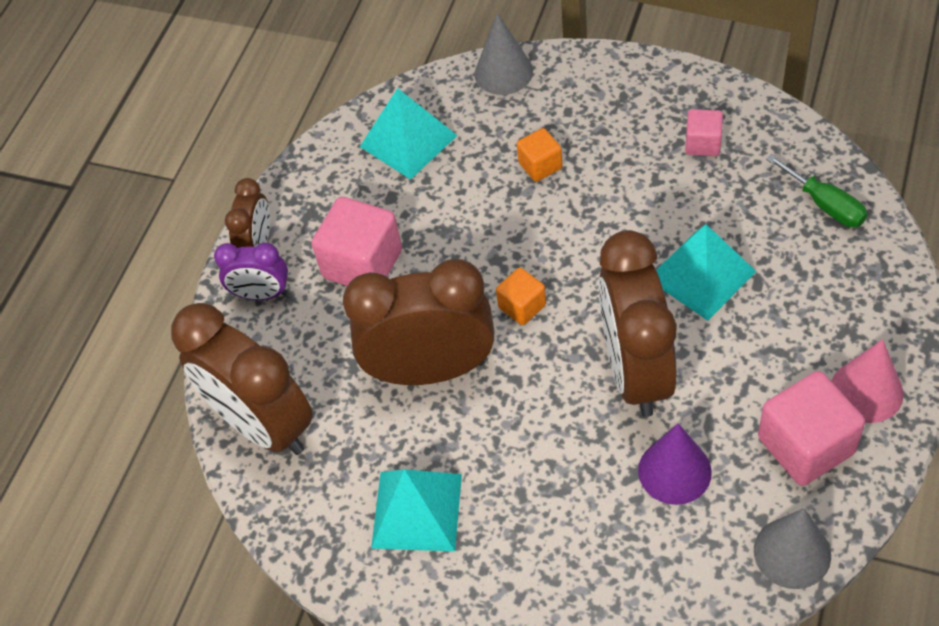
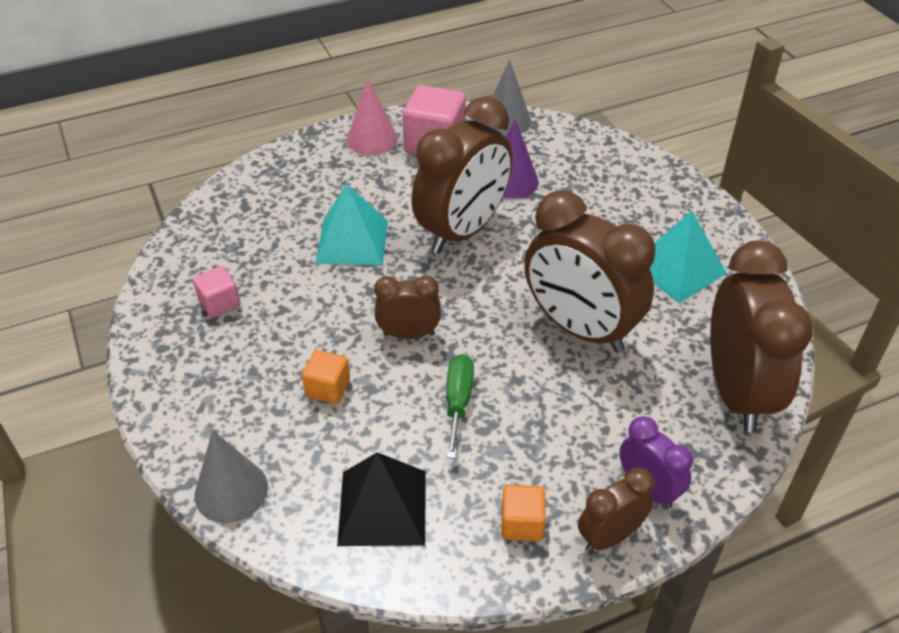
camera: 140 degrees left, 10 degrees down
(363, 264) = (543, 438): pink cube -> none
(408, 141) = (382, 507): turquoise pyramid -> black pyramid
(522, 306) = (474, 314): orange cube -> orange cube (522, 523)
(545, 247) = (408, 334): none -> brown clock
(825, 205) = (232, 215): green screwdriver -> green screwdriver (458, 402)

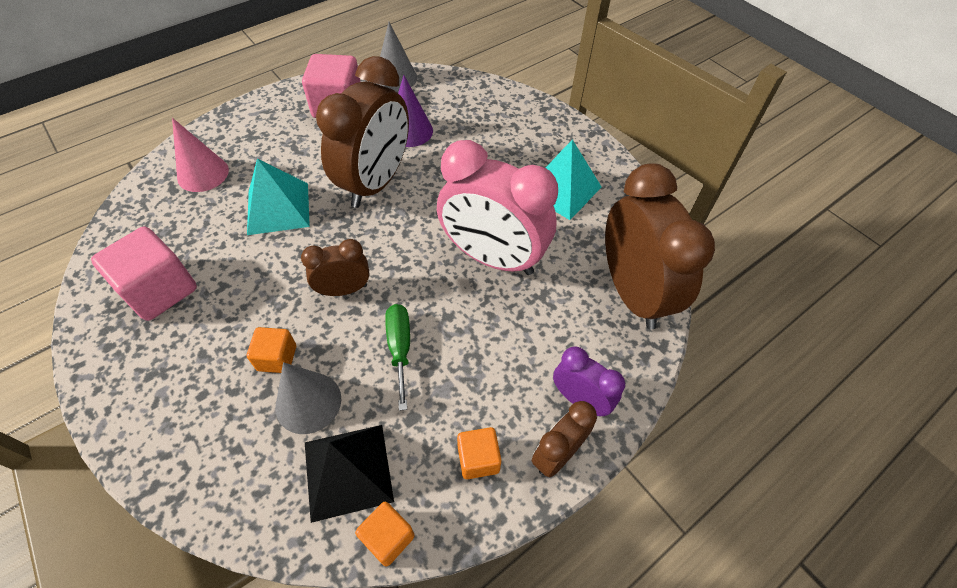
camera: 15 degrees left, 10 degrees up
(219, 303) = (160, 290): pink cube -> pink cube, size x1.83
(231, 491) = (197, 486): grey cone -> grey cone (308, 402)
(372, 139) = (281, 109): pink cone -> pink cone (203, 174)
(412, 576) = (388, 537): none -> orange cube
(580, 329) = (493, 258): brown clock -> pink clock

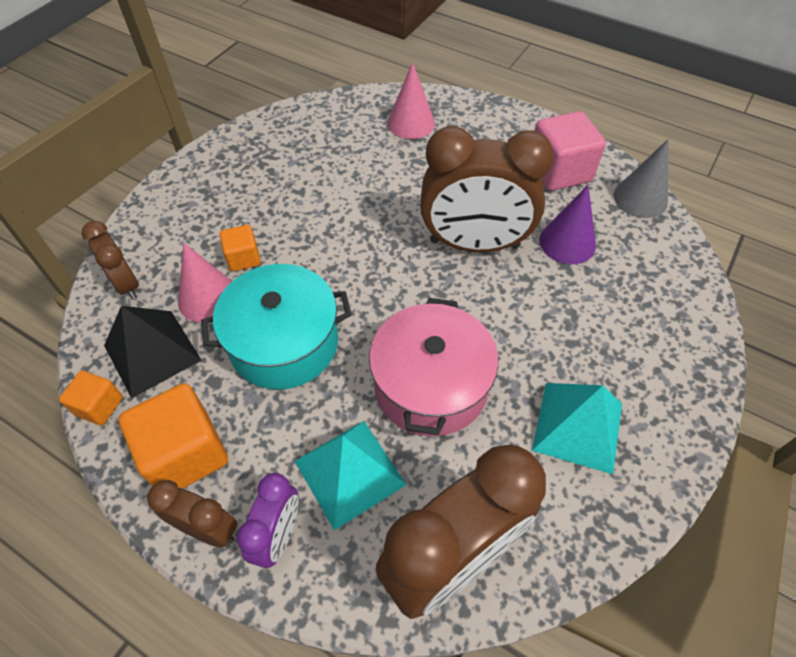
camera: 70 degrees right, 0 degrees up
(160, 290) = (280, 158): pink cube -> none
(278, 208) = (401, 187): turquoise pyramid -> turquoise pyramid (350, 472)
(308, 402) = (208, 298): grey cone -> pink cone
(344, 290) = (331, 273): brown clock -> brown clock (126, 284)
(400, 348) = (284, 343): green screwdriver -> turquoise pot
(478, 459) = (186, 453): orange cube -> orange cube, size x1.83
(493, 258) = (430, 385): pink clock -> pink pot

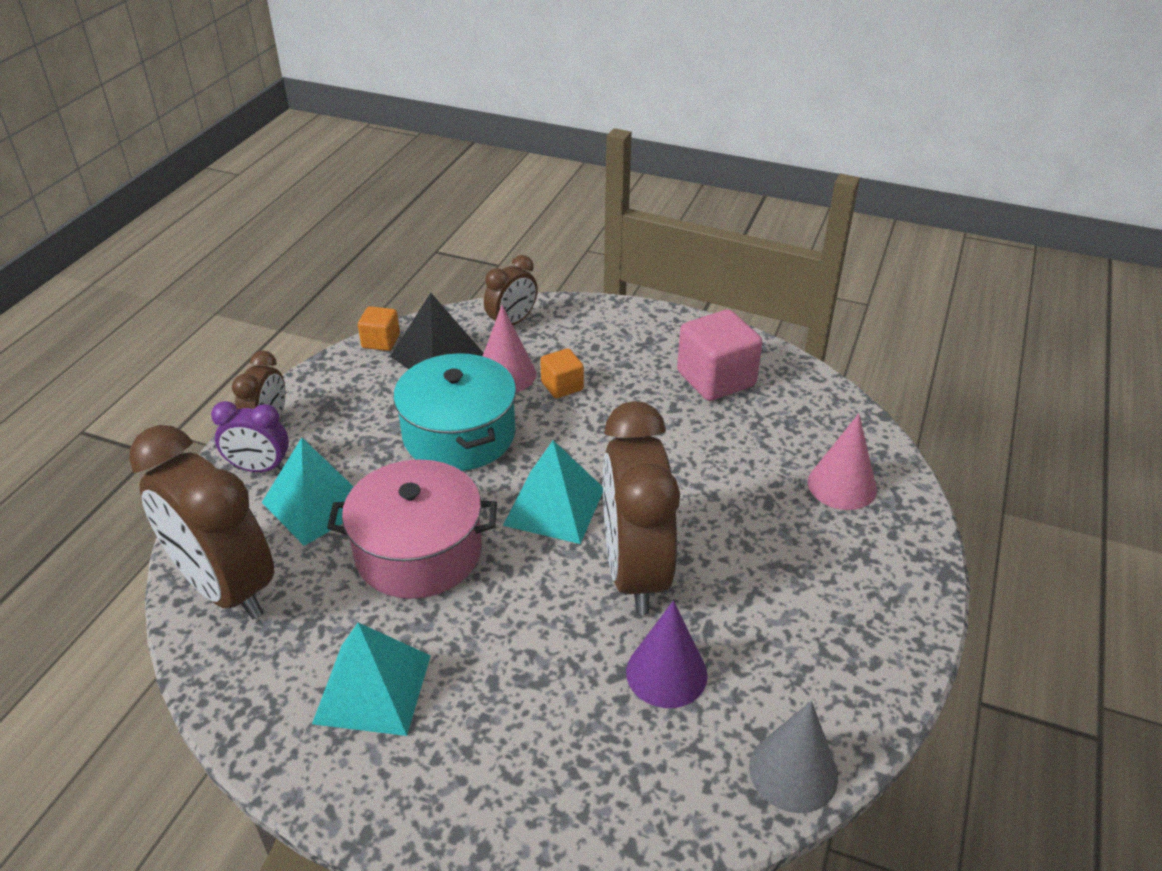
camera: 80 degrees right, 15 degrees down
(186, 453) = (337, 399): orange cube -> none
(396, 283) = (554, 506): none -> turquoise pyramid
(559, 171) = (813, 660): pink cube -> pink cube (716, 379)

